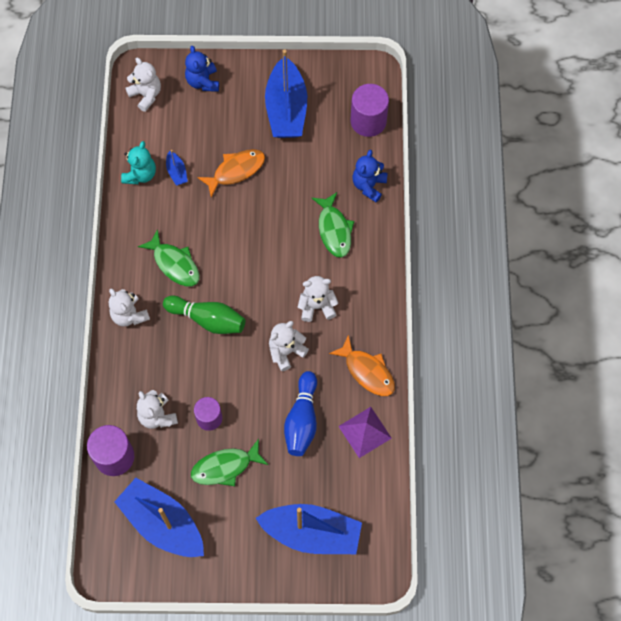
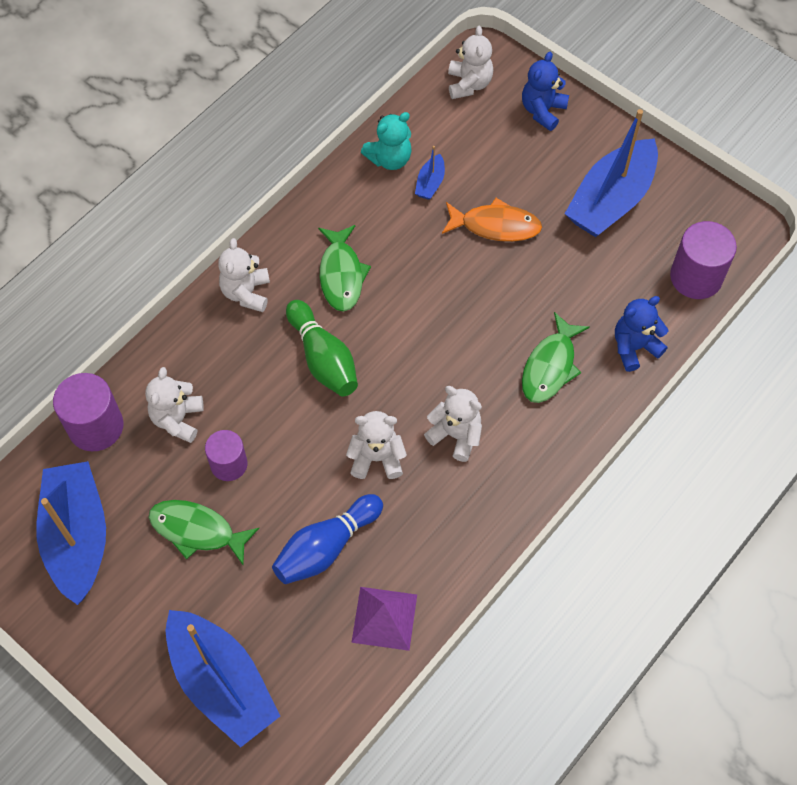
camera: 40 degrees right, 5 degrees down
(367, 371) = (448, 552): orange fish -> none

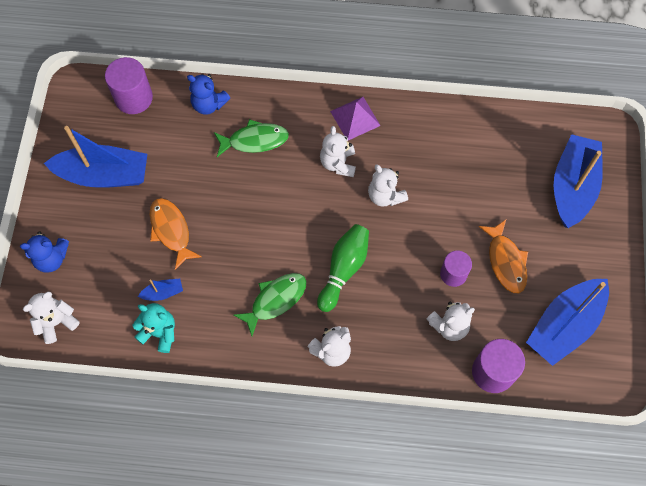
camera: 125 degrees left, 5 degrees up
(197, 530) = (505, 261): green fish -> orange fish
(326, 547) = (458, 186): blue bowling pin -> none
(384, 618) = (472, 132): purple pyramid -> purple pyramid (355, 118)

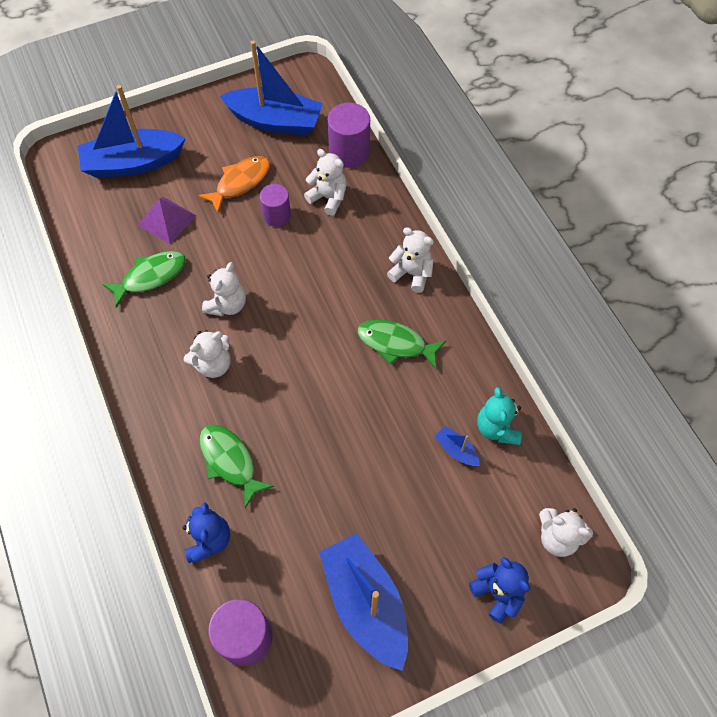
camera: 120 degrees left, 5 degrees down
(171, 230) = (386, 484): orange fish -> none
(343, 269) = (327, 302): green bowling pin -> none
(355, 118) = (149, 375): purple pyramid -> purple pyramid (167, 220)
(443, 153) = (151, 277): none -> green fish

